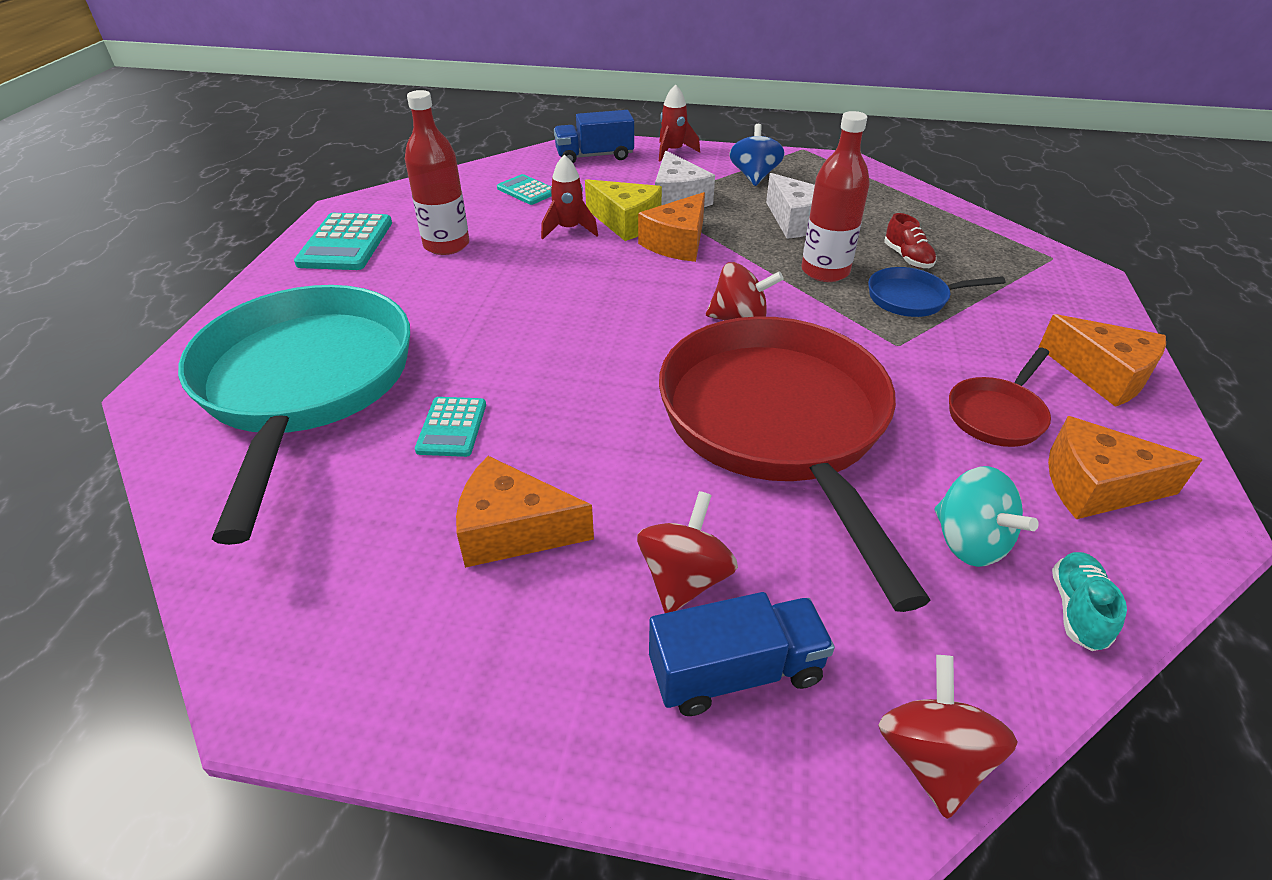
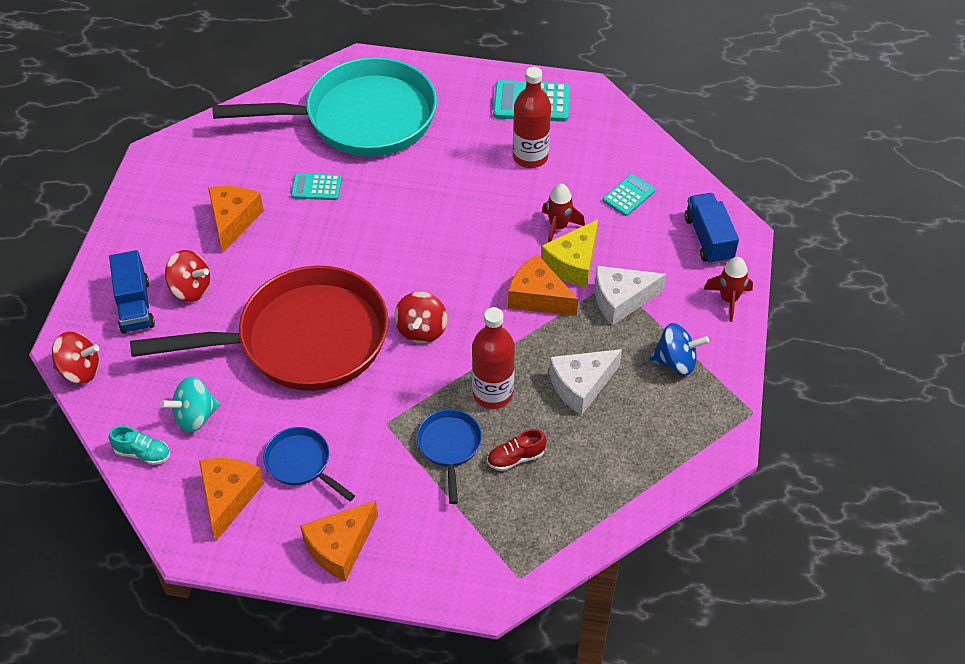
camera: 90 degrees right, 10 degrees up
(997, 415) = (301, 463): red pan -> blue pan

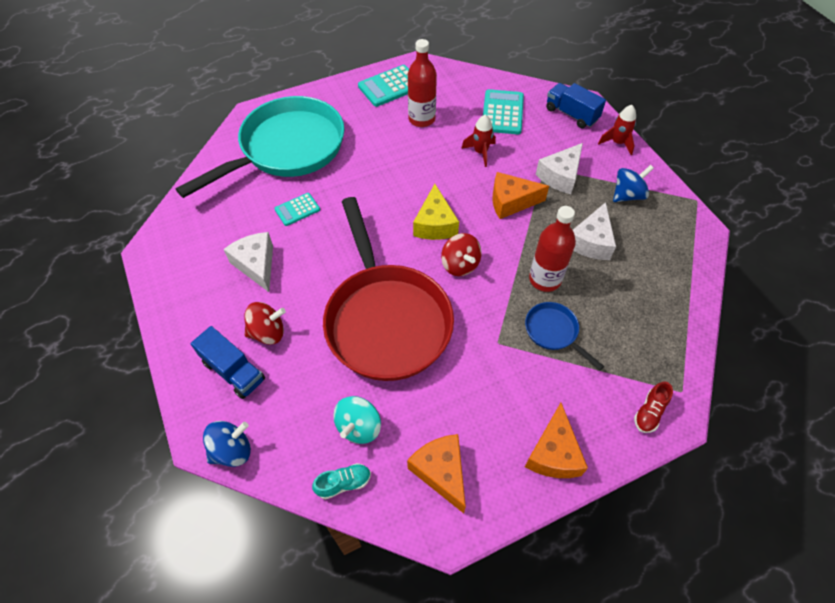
camera: 35 degrees left, 5 degrees up
(80, 370) = (232, 450): red spinning top -> blue spinning top
(233, 221) = (256, 265): orange cheese -> white cheese
(301, 463) = (469, 410): blue pan -> none
(303, 340) = (386, 320): red pan -> red pan turned 120 degrees clockwise
(516, 458) = (600, 312): red shoe -> red shoe (649, 412)
(573, 263) = (511, 169): yellow cheese -> yellow cheese (435, 224)
(628, 195) = (502, 112): turquoise calculator -> turquoise calculator, size x1.67

